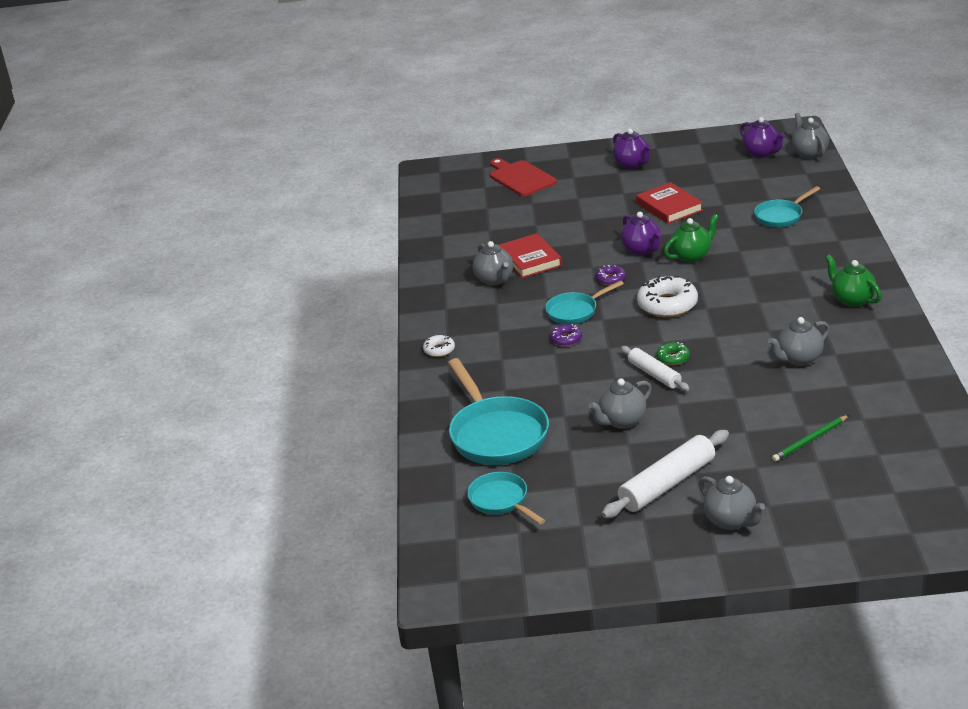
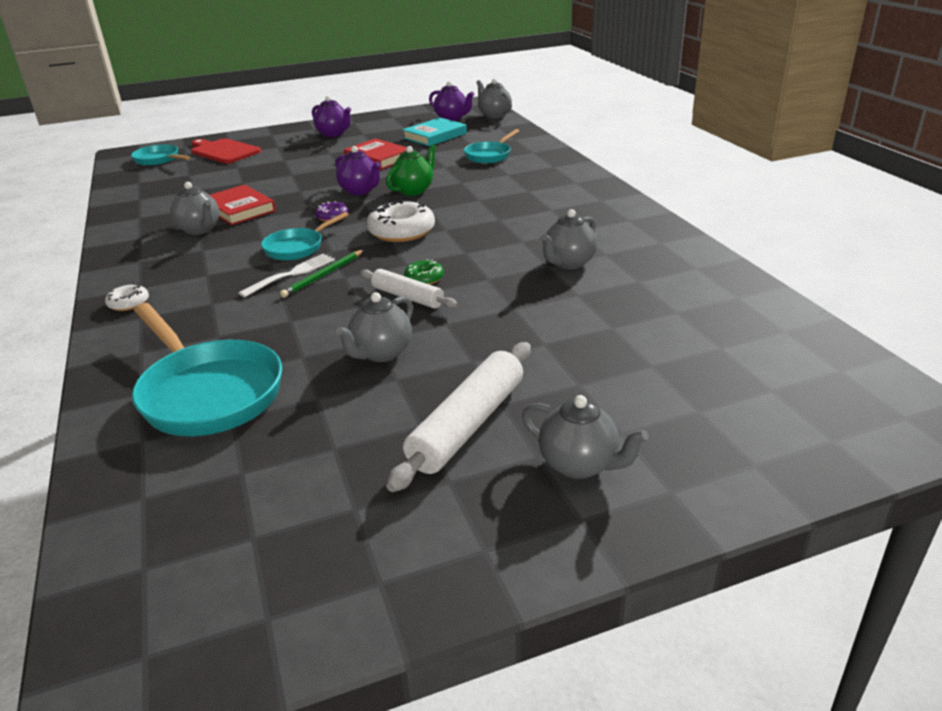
camera: 20 degrees left, 0 degrees up
(501, 501) = (220, 489): turquoise pan -> turquoise pan (159, 160)
(566, 339) = (291, 274): purple donut -> white fork
(735, 179) = (435, 136): none -> turquoise book
(810, 440) = (628, 343): green pencil -> green pencil (323, 275)
(852, 300) = (594, 208): green teapot -> none

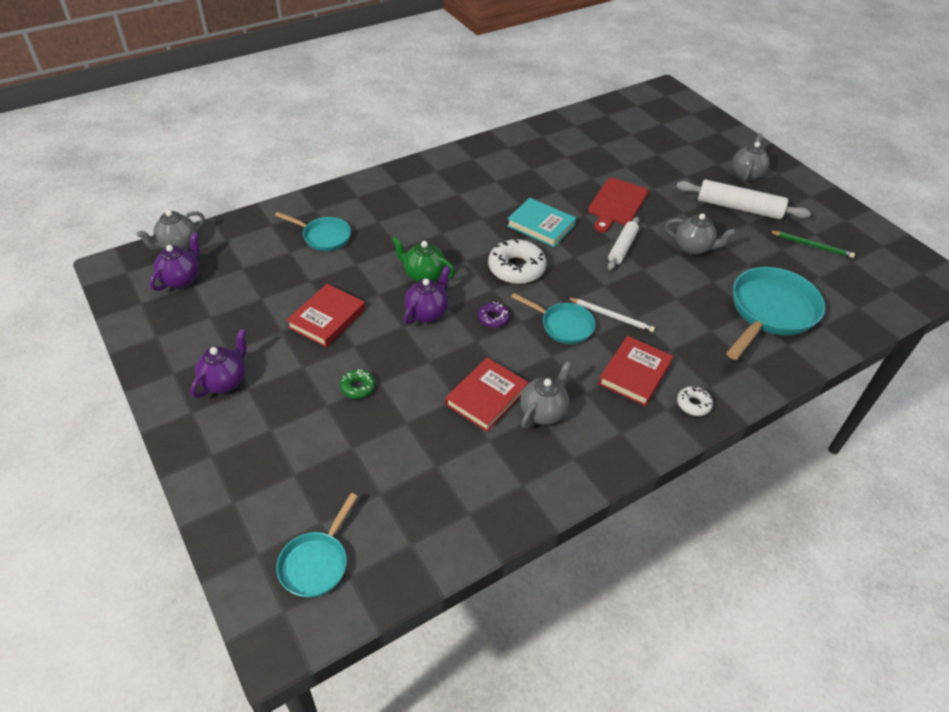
camera: 105 degrees left, 15 degrees up
(200, 277) = (634, 373): none -> red book
(224, 151) = (284, 489): red cutting board -> red cutting board (616, 204)
(291, 274) = (611, 316): white fork -> white pencil
(323, 275) = (607, 297): green pencil -> green pencil (812, 245)
(424, 278) = (593, 244): green donut -> green donut (358, 387)
(435, 136) = (250, 285): turquoise book -> turquoise book (541, 225)
(568, 263) = (550, 182): grey teapot -> none

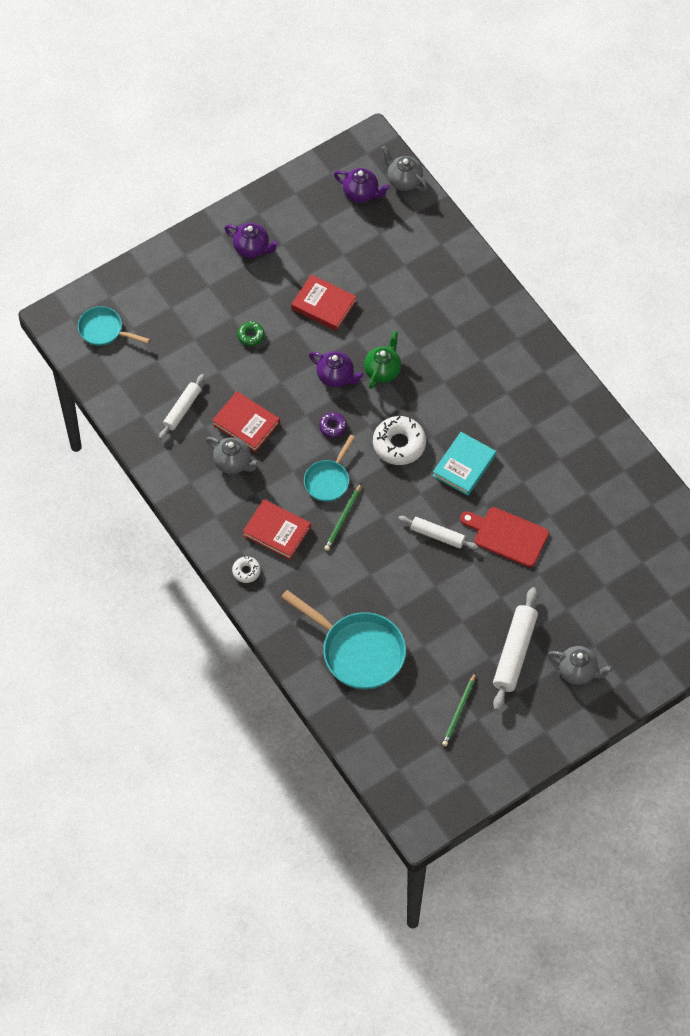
camera: 90 degrees right, 15 degrees up
(323, 237) = (428, 287): turquoise pan -> none
(462, 465) = (182, 409): none -> white rolling pin
(611, 316) = (343, 519): white pencil -> green pencil
(693, 248) = (444, 599): grey teapot -> none

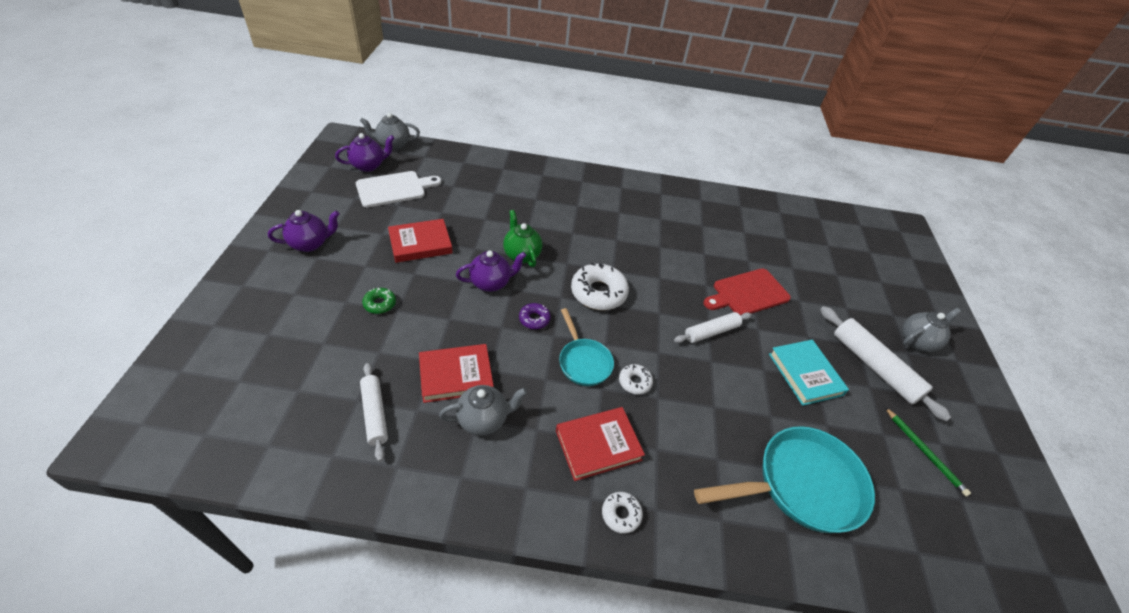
camera: 55 degrees left, 15 degrees down
(104, 330) = (200, 407): turquoise pan -> none
(343, 519) = (634, 382): green pencil -> white donut
(356, 234) = (394, 189): none -> white cutting board
(464, 465) = (658, 272): turquoise book -> turquoise book (805, 374)

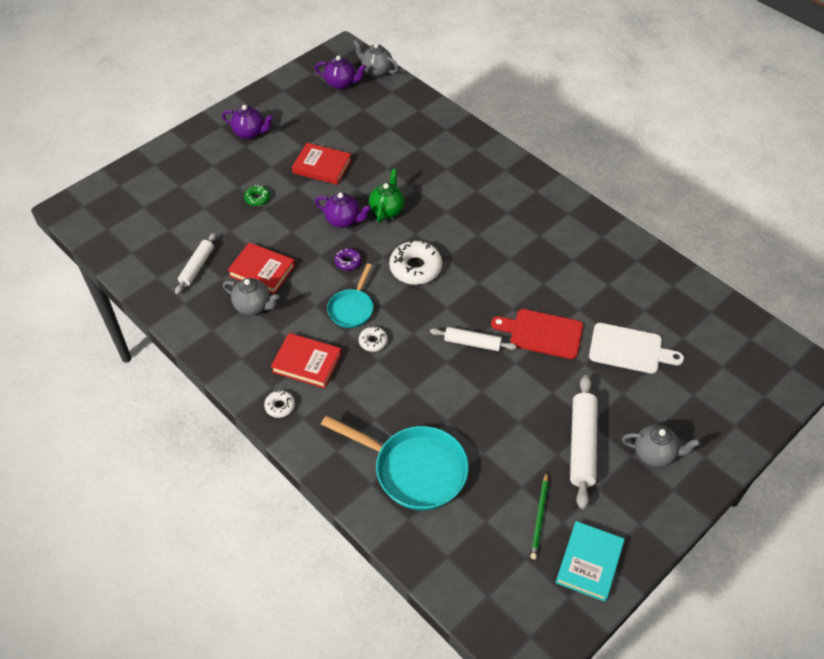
camera: 45 degrees right, 5 degrees up
(394, 189) = (342, 112): white cutting board -> white cutting board (629, 349)
(805, 374) = (512, 414): turquoise book -> turquoise book (589, 563)

